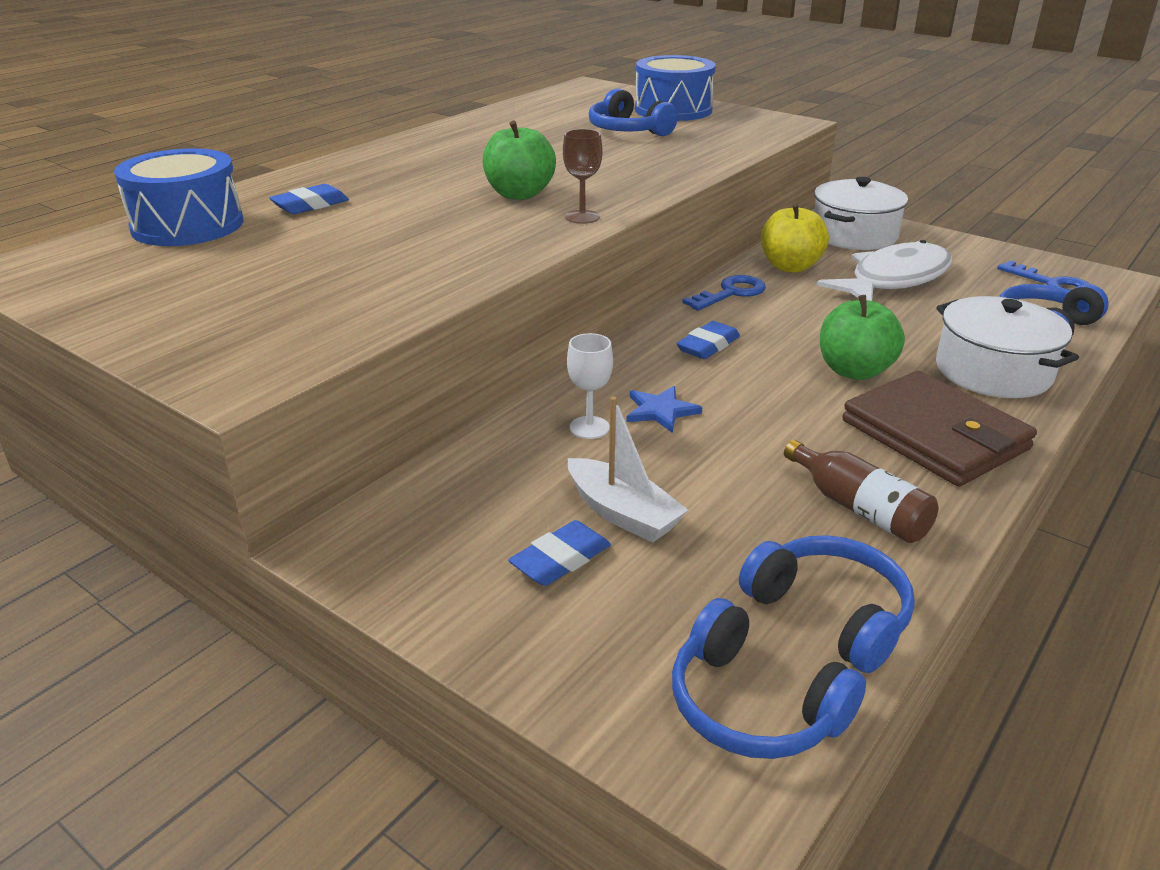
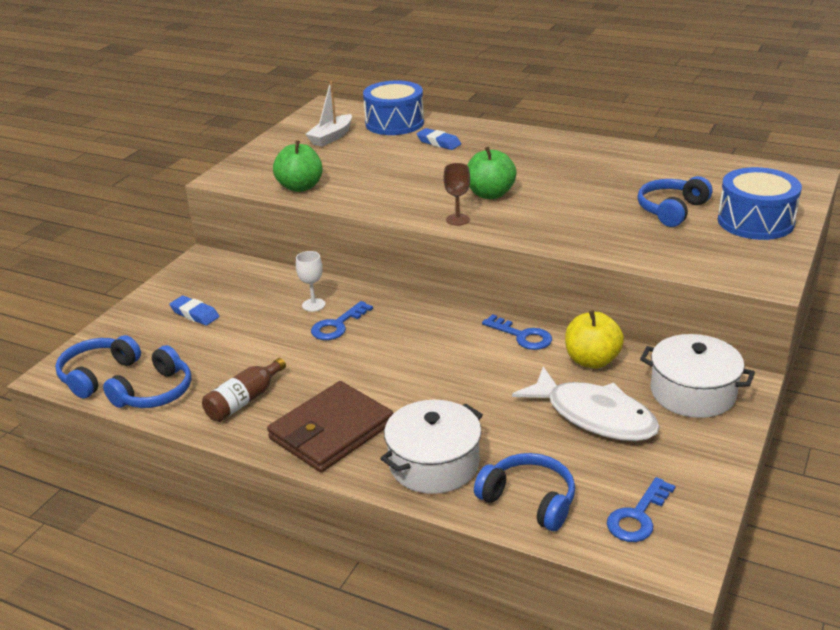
camera: 80 degrees right, 0 degrees up
(622, 513) = (233, 326): white boat -> white boat (331, 137)
(660, 411) = (337, 325): blue star -> blue key
(708, 346) = (429, 334): blue eraser -> none
(854, 371) = (413, 396): green apple -> green apple (300, 187)

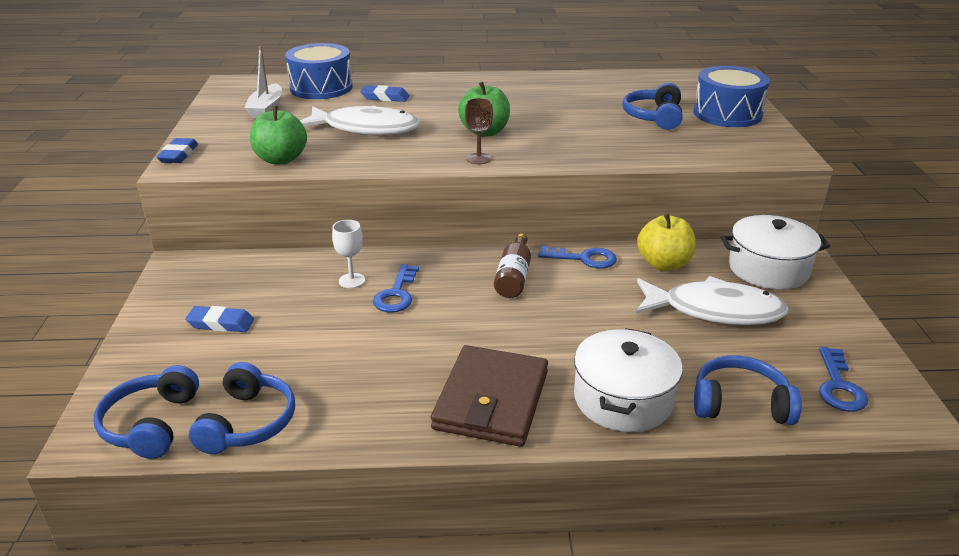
camera: 30 degrees left, 0 degrees up
(231, 168) = (178, 155): none -> blue eraser
(244, 400) = (365, 398): brown bottle -> brown bottle (514, 276)
(392, 171) = (365, 129): none -> white fish

